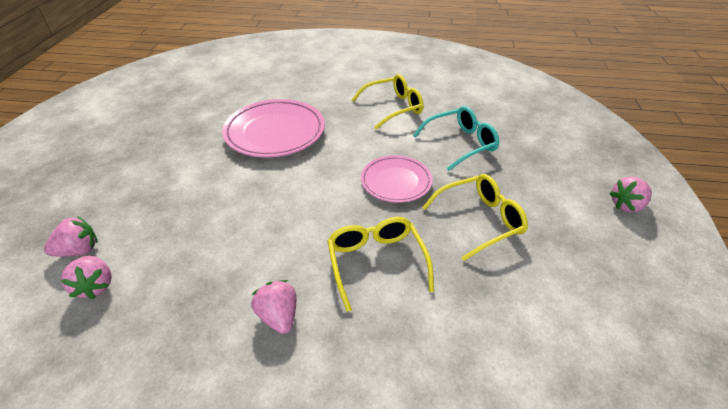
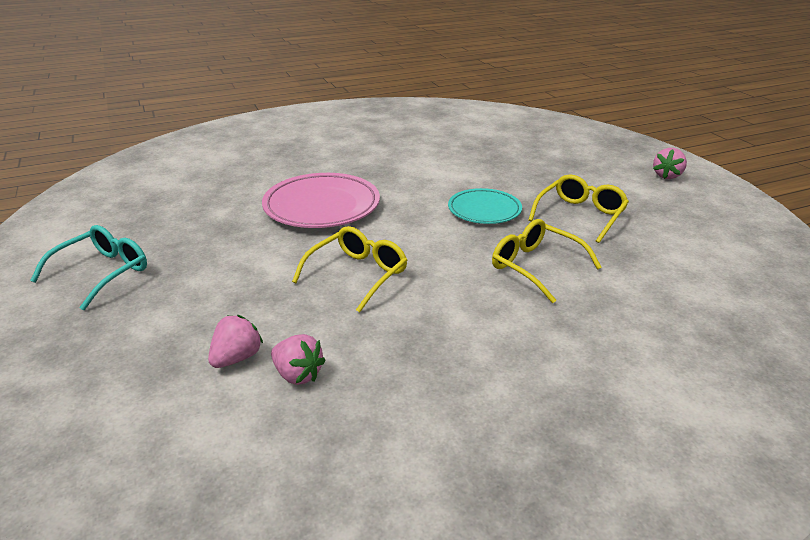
camera: 30 degrees left, 10 degrees down
(279, 316) = (502, 327): pink strawberry -> none
(393, 107) = (414, 158): yellow glasses -> yellow glasses (358, 274)
(396, 182) = (484, 210): pink plate -> turquoise plate
(461, 143) = (505, 169): turquoise glasses -> turquoise glasses (103, 273)

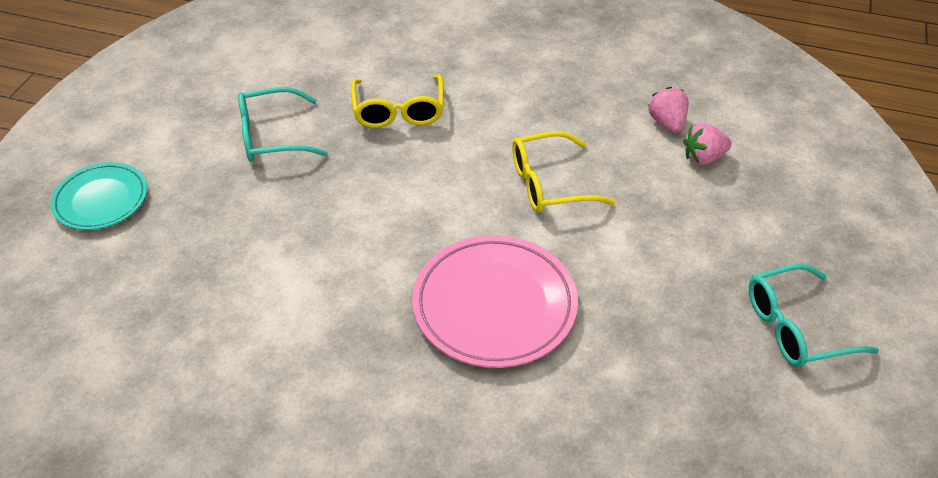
camera: 140 degrees left, 15 degrees up
(484, 210) = (341, 194): turquoise plate -> turquoise plate (101, 200)
(580, 215) = (271, 136): yellow glasses -> turquoise glasses
(667, 176) = (98, 132): pink strawberry -> none

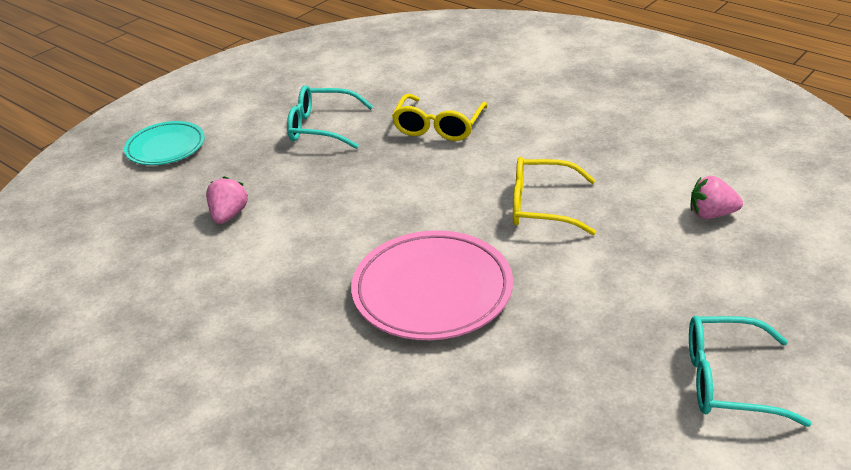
camera: 25 degrees right, 10 degrees down
(667, 123) = (689, 179): pink strawberry -> pink strawberry (229, 215)

